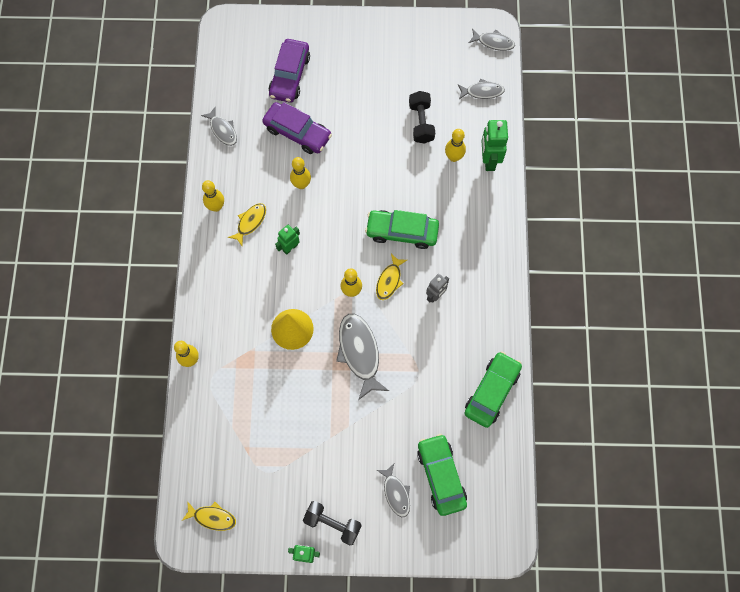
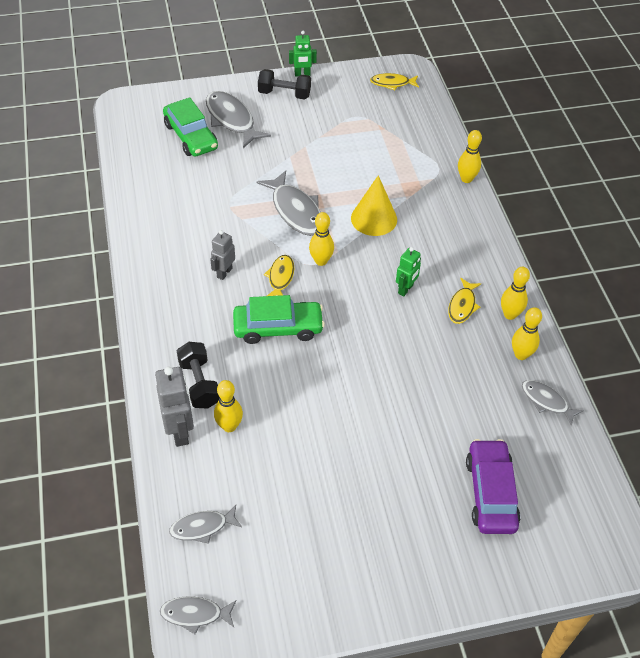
camera: 165 degrees right, 20 degrees down
(297, 132) = (448, 417): purple car -> none
(301, 184) = (418, 357): yellow bowling pin -> yellow bowling pin (521, 354)
(396, 493) = (231, 120): grey fish -> grey fish, size x1.71
(421, 123) = (284, 463): black dumbbell -> black dumbbell (199, 383)
(489, 160) = (180, 431): green robot -> grey robot
(492, 391) = (148, 202): green car -> none

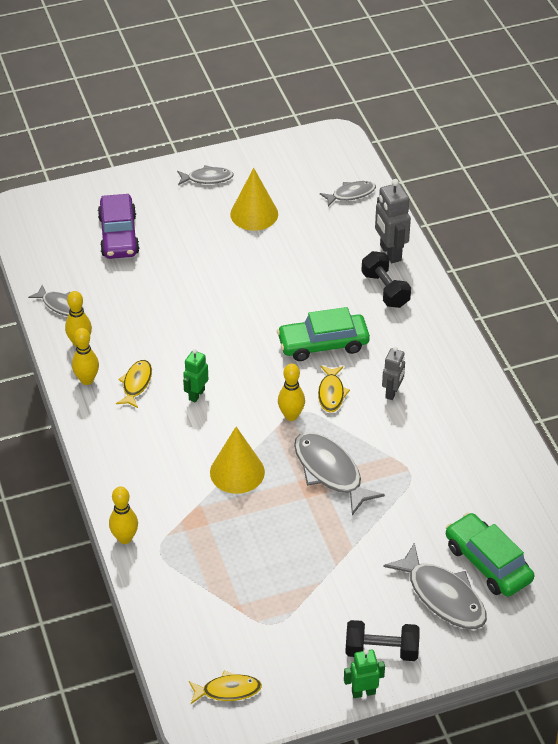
camera: 175 degrees right, 5 degrees down
(195, 614) = (341, 148): grey fish -> grey fish (207, 178)
(229, 426) = (348, 260): yellow bowling pin -> none
(327, 508) = (254, 214): none -> yellow cone

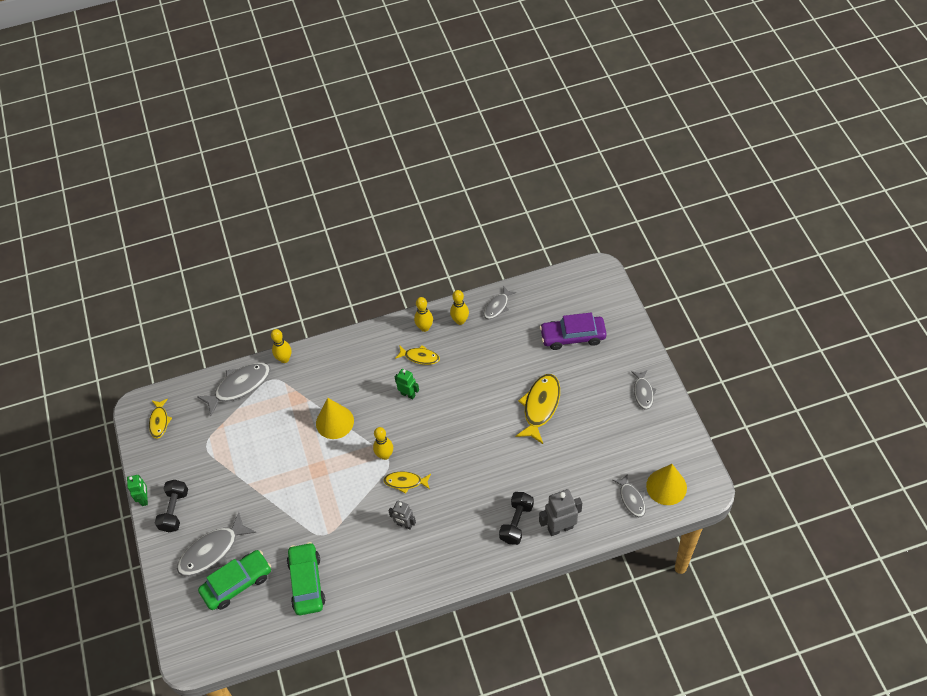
camera: 95 degrees right, 10 degrees up
(223, 267) = (540, 407): none -> yellow fish
(254, 214) = (602, 427): yellow cone -> yellow cone (666, 486)
(323, 344) = (456, 477): green car -> green car (306, 582)
(330, 472) = (330, 481): grey fish -> grey fish (239, 386)
(385, 290) = (516, 523): black dumbbell -> black dumbbell turned 45 degrees counterclockwise

